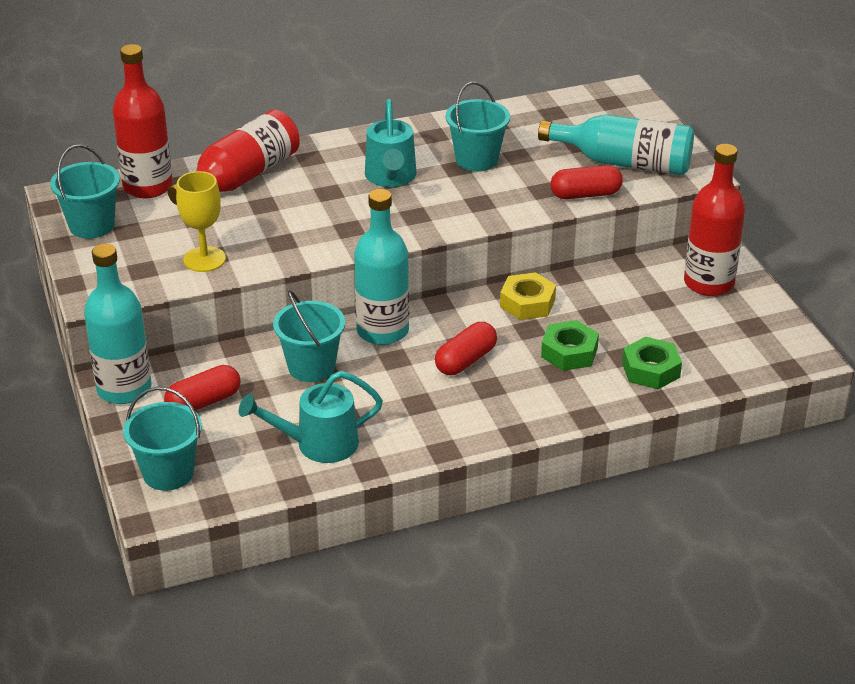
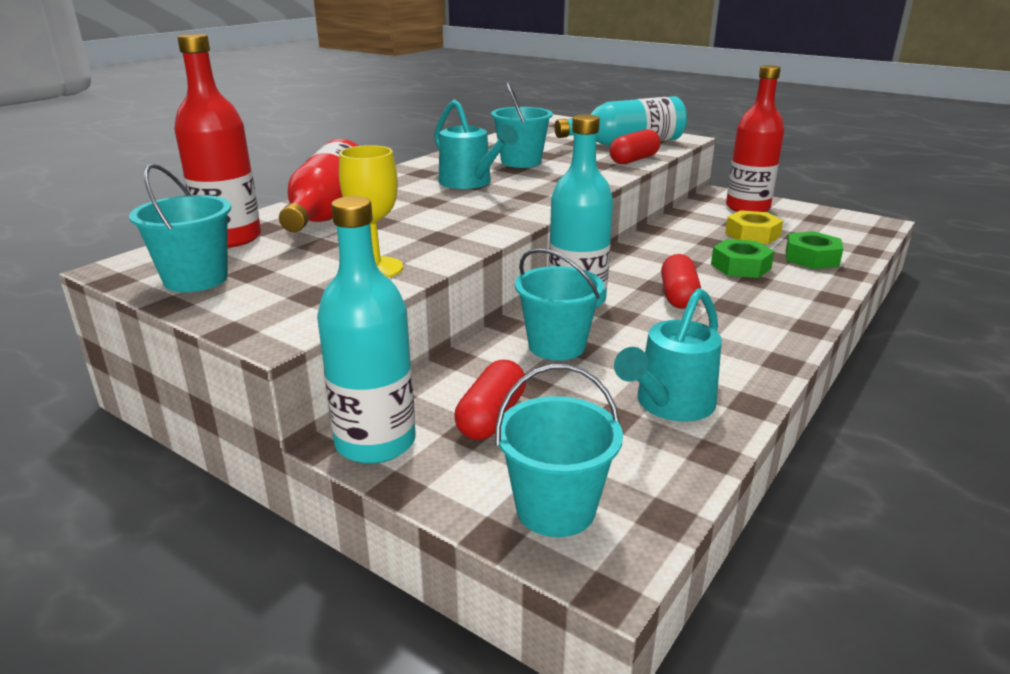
camera: 35 degrees left, 10 degrees down
(527, 303) = (656, 250): yellow nut -> yellow nut (752, 235)

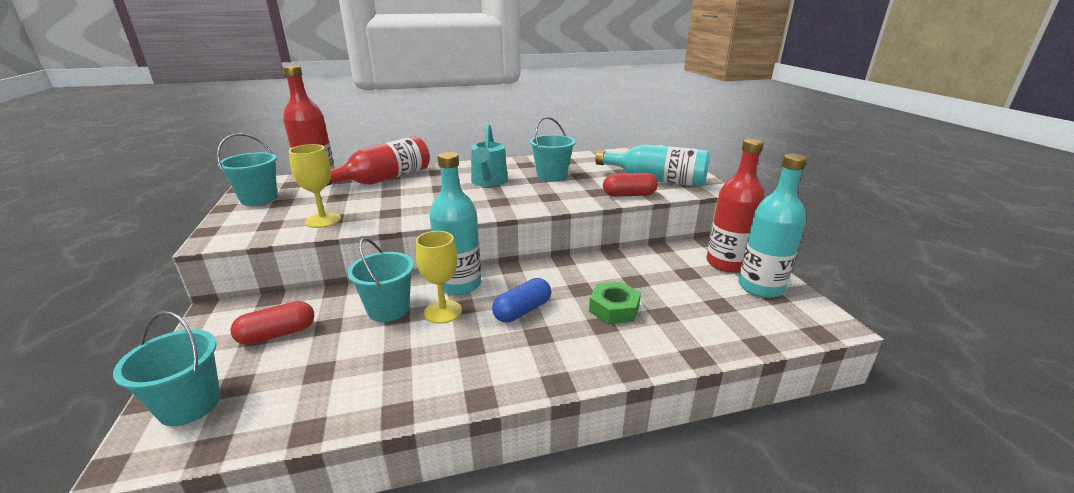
camera: 40 degrees right, 0 degrees up
(375, 442) = (219, 319): turquoise bottle -> turquoise bottle (760, 287)
(613, 325) = (443, 311): none -> yellow goblet
(669, 405) = (356, 382): turquoise watering can -> none
(678, 296) = (522, 311): red capsule -> blue capsule
(752, 235) = (680, 287): yellow nut -> none
(811, 258) = (689, 328): green nut -> none

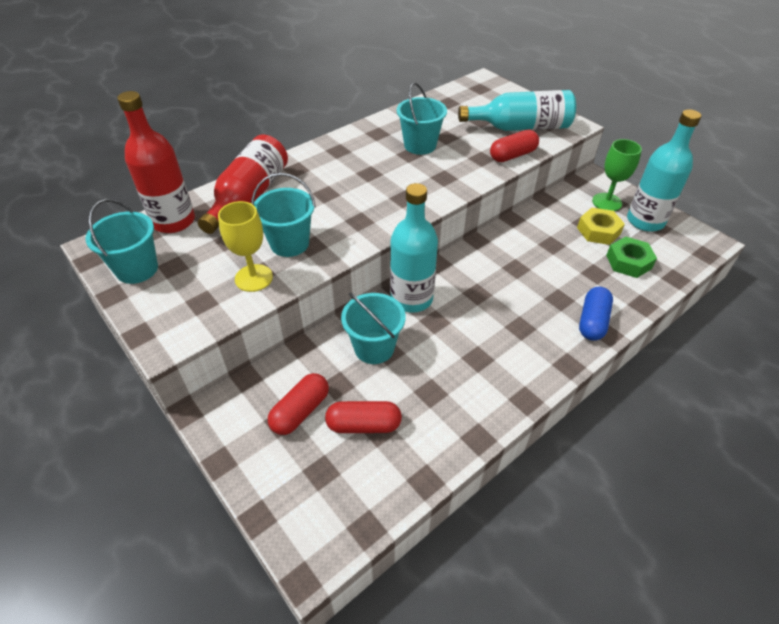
camera: 25 degrees left, 20 degrees up
(190, 405) = (303, 504): turquoise bucket -> turquoise bucket (289, 243)
(312, 362) = (364, 425): none -> red capsule
(443, 311) = (424, 333): yellow goblet -> none
(488, 182) = (367, 172): turquoise watering can -> none
(522, 311) = (489, 308): blue capsule -> blue capsule (592, 321)
(614, 309) = (557, 280): green nut -> green nut (628, 262)
(697, 282) = (598, 231): none -> yellow nut
(726, 263) = (607, 202): red bottle -> green goblet

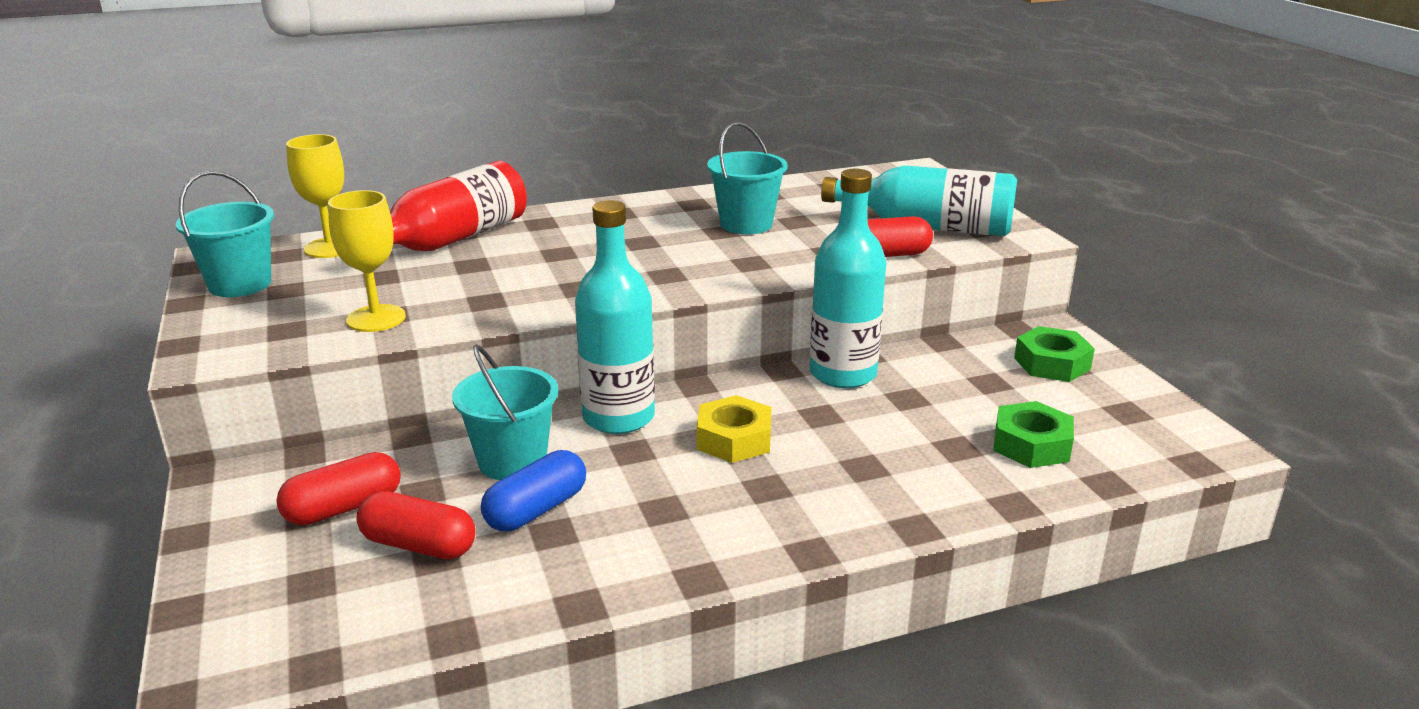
camera: 20 degrees right, 20 degrees down
(174, 221) = (330, 248): red bottle -> yellow goblet
(289, 243) = (458, 293): turquoise bucket -> none
(592, 321) = (900, 506): blue capsule -> blue capsule (536, 510)
(598, 231) = (1006, 396): yellow nut -> yellow nut (734, 439)
(607, 202) = (1052, 363): green goblet -> green nut
(645, 221) = (1106, 399): turquoise bottle -> turquoise bottle (843, 374)

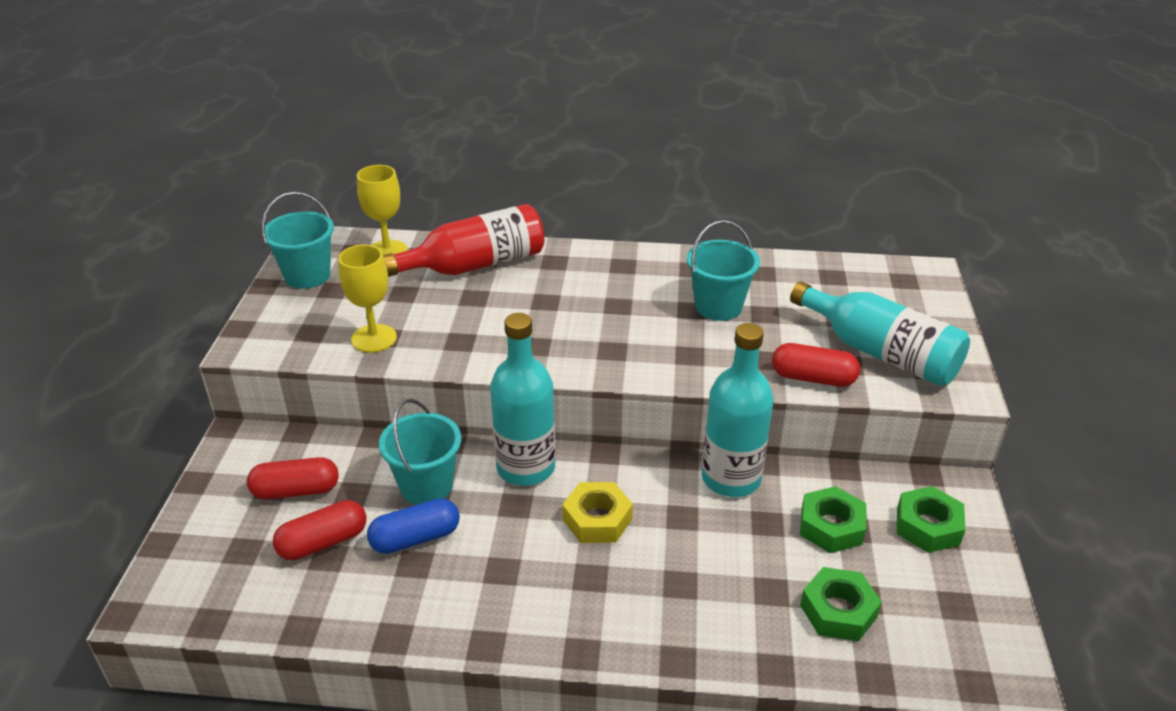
camera: 25 degrees right, 10 degrees up
(419, 545) = (323, 542): red capsule -> red capsule turned 75 degrees counterclockwise
(968, 385) = (831, 526): none -> green nut

